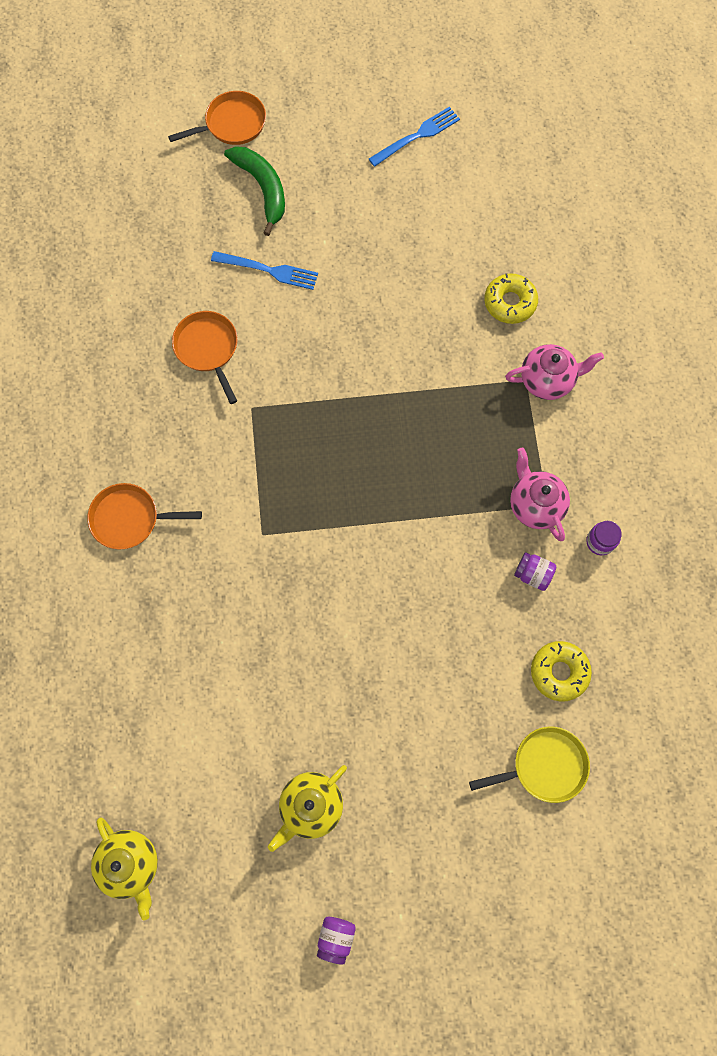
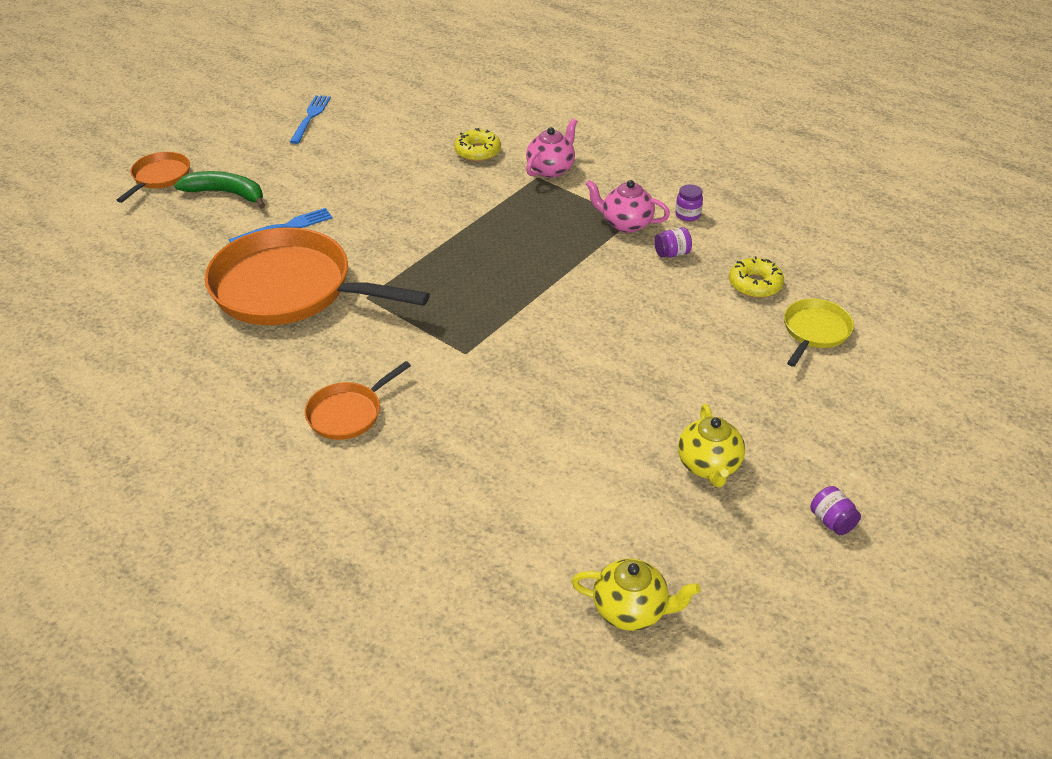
camera: 45 degrees left, 30 degrees down
(208, 349) = (290, 289): orange pan -> orange pan, size x2.13

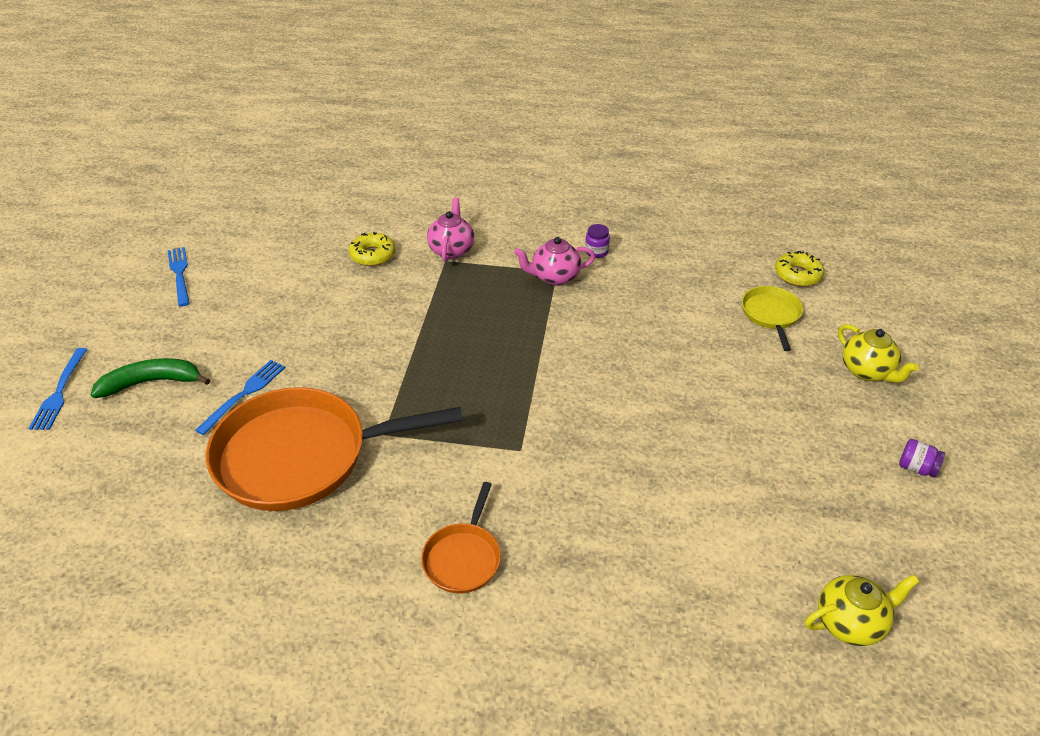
camera: 30 degrees left, 0 degrees up
(159, 177) = (60, 392): orange pan -> blue fork
(672, 253) = (612, 290): purple jar -> none
(709, 466) = (796, 463): yellow teapot -> yellow teapot (867, 371)
(755, 284) = (696, 292): yellow donut -> yellow donut (797, 275)

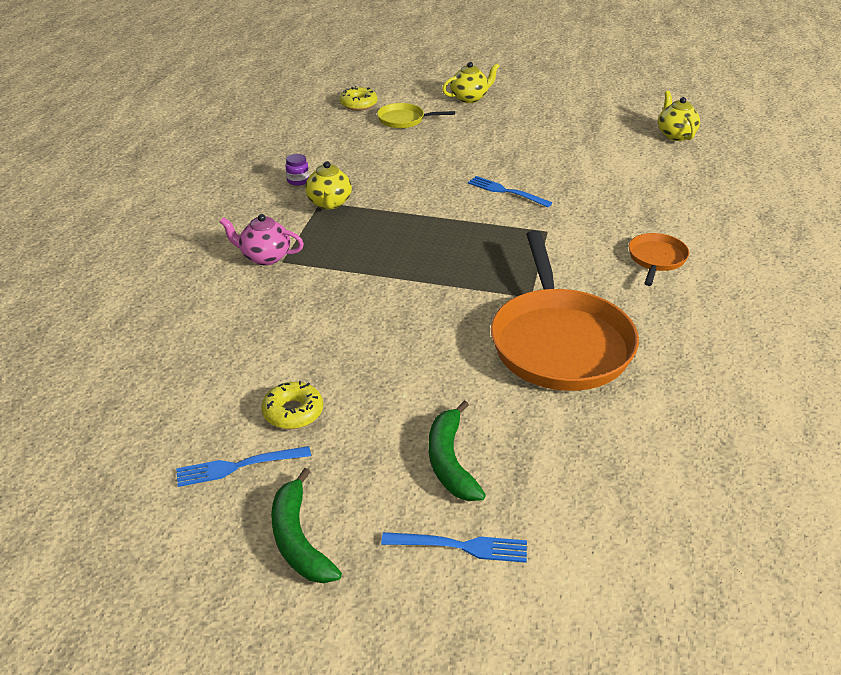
camera: 85 degrees left, 5 degrees down
(98, 310) = (298, 539): none -> green banana
(244, 394) = (475, 386): blue fork -> blue fork (506, 192)
(373, 255) = (255, 308): yellow donut -> yellow donut (293, 412)
(463, 558) = (656, 259): orange pan -> orange pan turned 90 degrees counterclockwise
(554, 277) = (329, 203): pink teapot -> yellow teapot
(916, 468) = (557, 99): purple jar -> none

